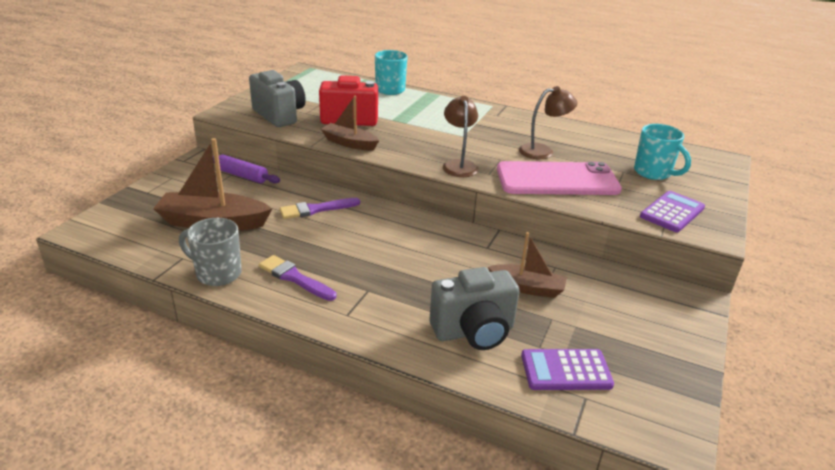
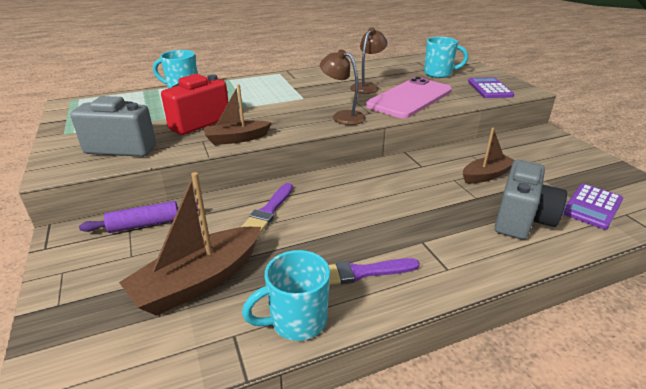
camera: 45 degrees left, 0 degrees up
(217, 273) = (296, 321): grey mug -> turquoise mug

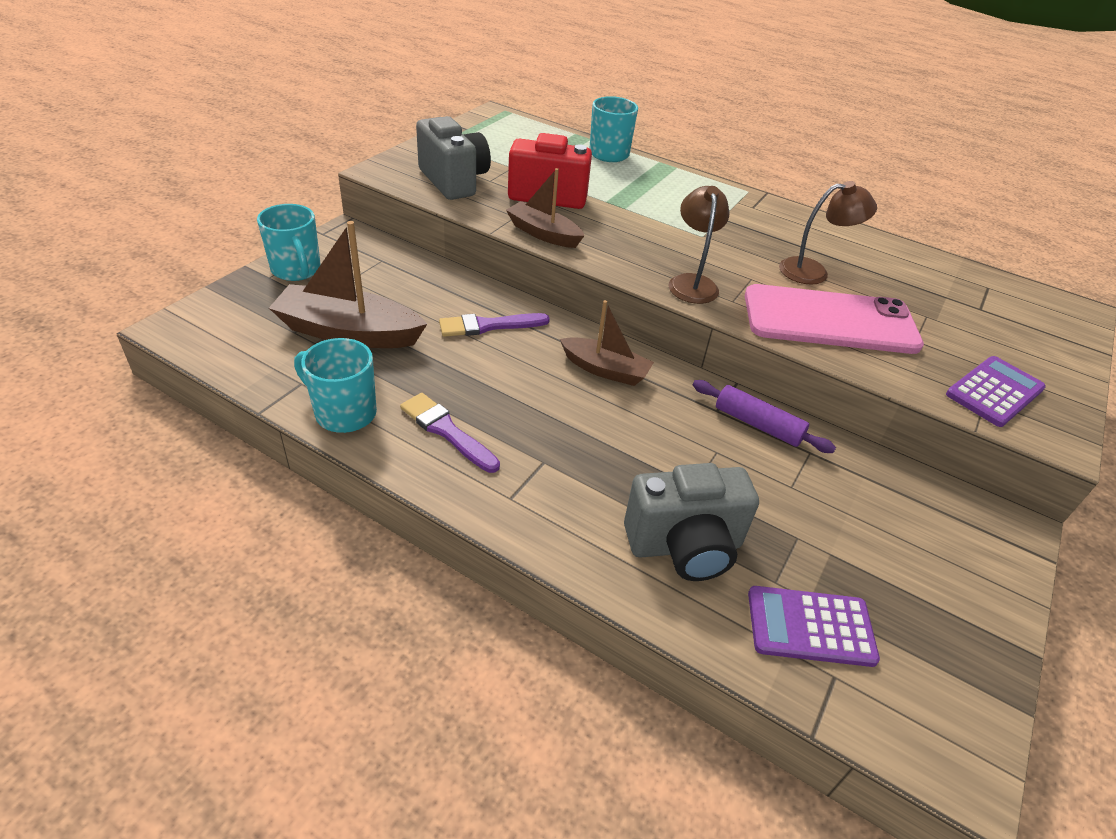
camera: 50 degrees right, 10 degrees up
(145, 224) = (396, 264): purple rolling pin -> purple rolling pin (758, 424)
(439, 74) = (971, 322): turquoise mug -> turquoise mug (296, 270)
(486, 175) = (767, 482): brown boat -> brown boat (605, 370)

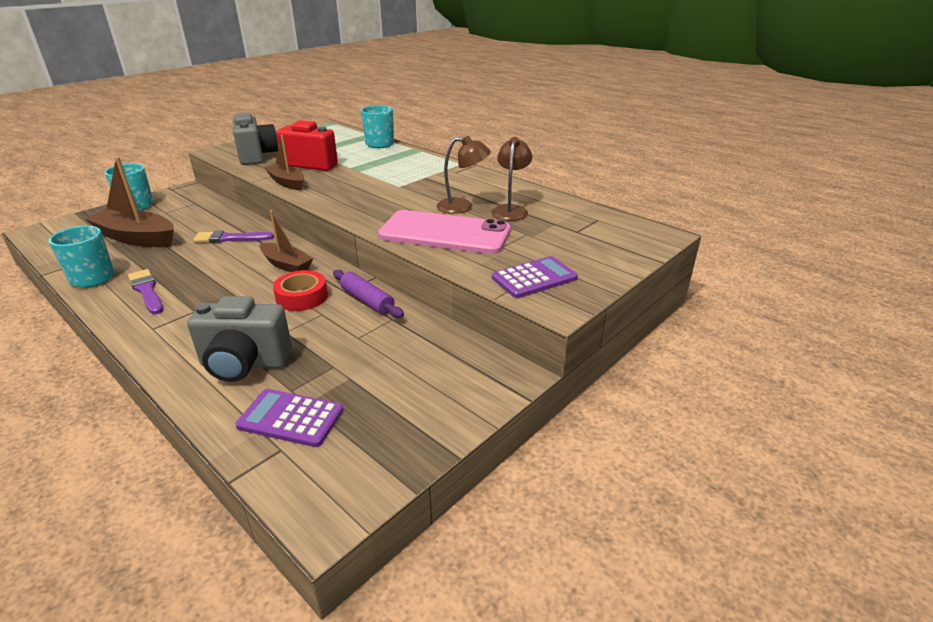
camera: 15 degrees right, 10 degrees down
(669, 424) = (302, 297): none -> red tape
(692, 283) = (363, 210): brown lamp -> brown lamp (511, 210)

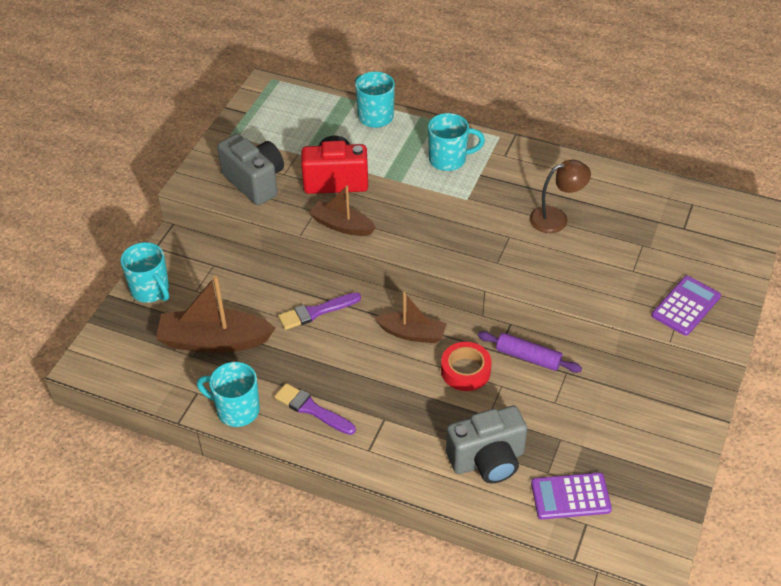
camera: 20 degrees left, 15 degrees up
(409, 168) = (449, 160): none -> turquoise mug
(445, 233) = (570, 266): pink phone -> none
(511, 210) = (605, 210): brown lamp -> none

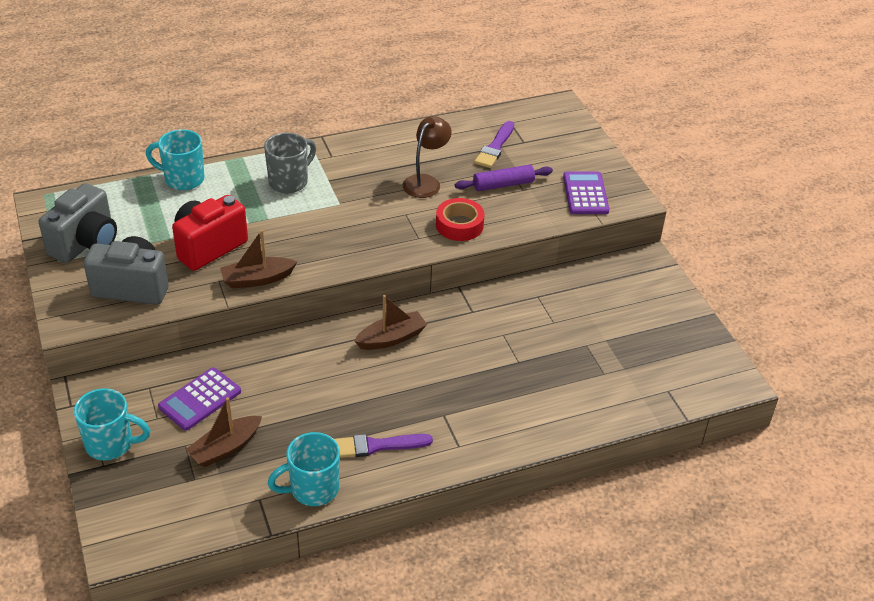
camera: 45 degrees left, 5 degrees down
(214, 341) = (225, 448): brown boat -> brown boat, size x0.62
(316, 312) = (291, 369): purple brush -> purple brush (495, 147)
(449, 160) = (289, 182): turquoise mug -> grey mug
(465, 371) = (464, 340): red tape -> red tape (459, 225)
(487, 460) = (554, 393): grey camera -> grey camera (86, 243)
(528, 357) = (499, 302): purple rolling pin -> purple rolling pin (503, 185)
(570, 497) = (637, 379): purple calculator -> purple calculator (200, 399)

